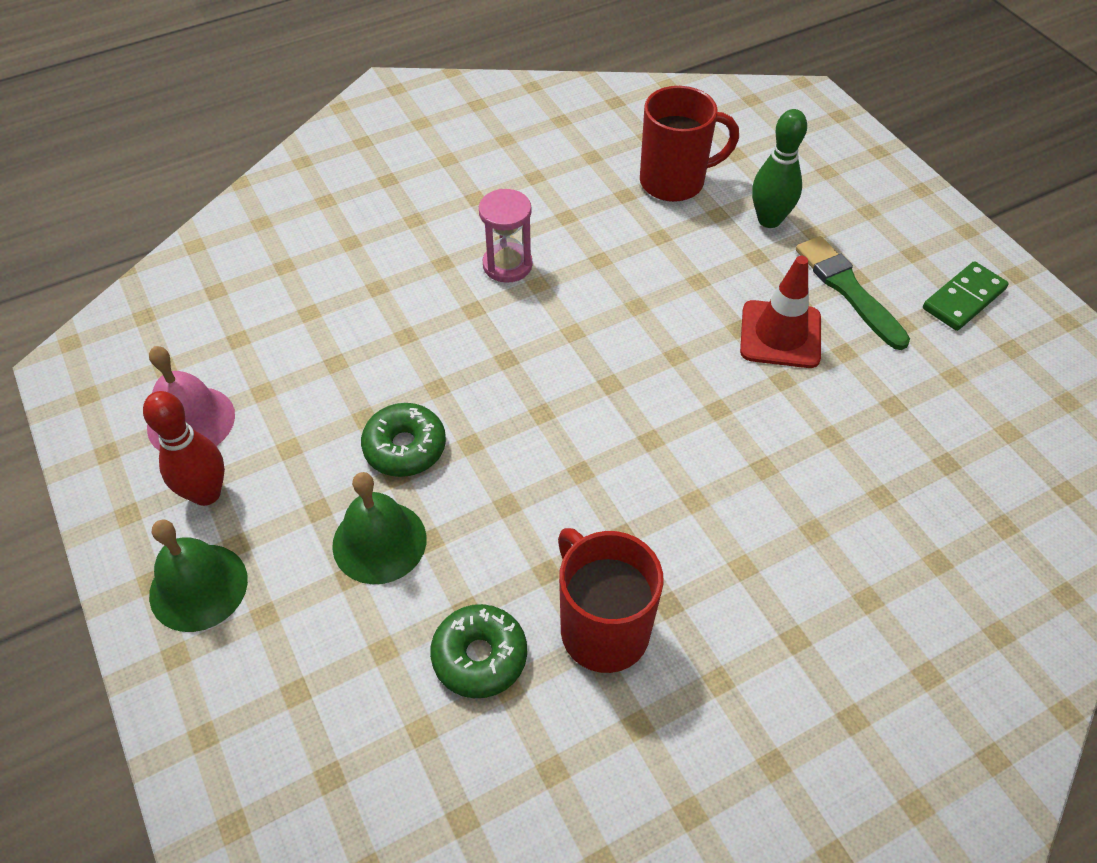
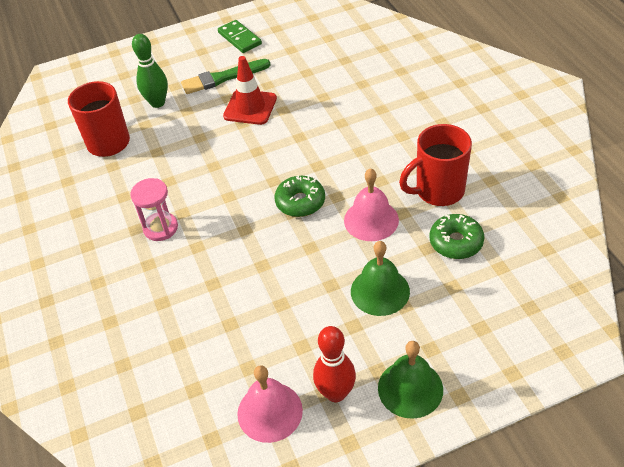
camera: 80 degrees left, 5 degrees down
(405, 447) = (309, 280): green donut -> green donut (300, 202)
(529, 524) = (371, 220): none -> pink bell

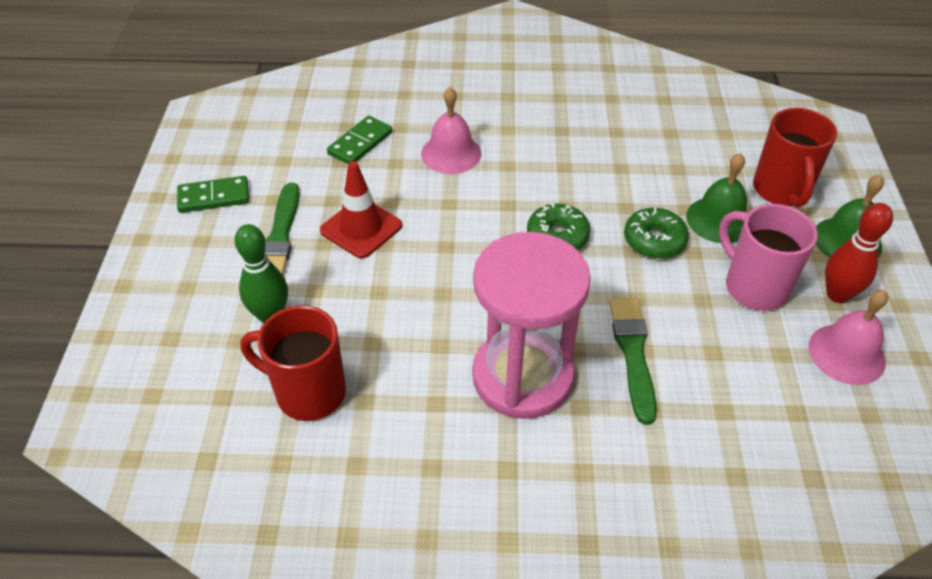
camera: 70 degrees left, 0 degrees up
(160, 228) = (522, 376): pink hourglass -> pink hourglass, size x2.05
(206, 278) = (633, 353): none -> green brush
(313, 333) = (754, 287): none -> pink mug
(331, 73) = (360, 143): none -> green domino
(371, 220) = (617, 192): pink bell -> pink bell (451, 153)
(438, 191) = (605, 134): red mug -> red mug (781, 191)
(456, 242) = (680, 148): green donut -> green donut (654, 240)

